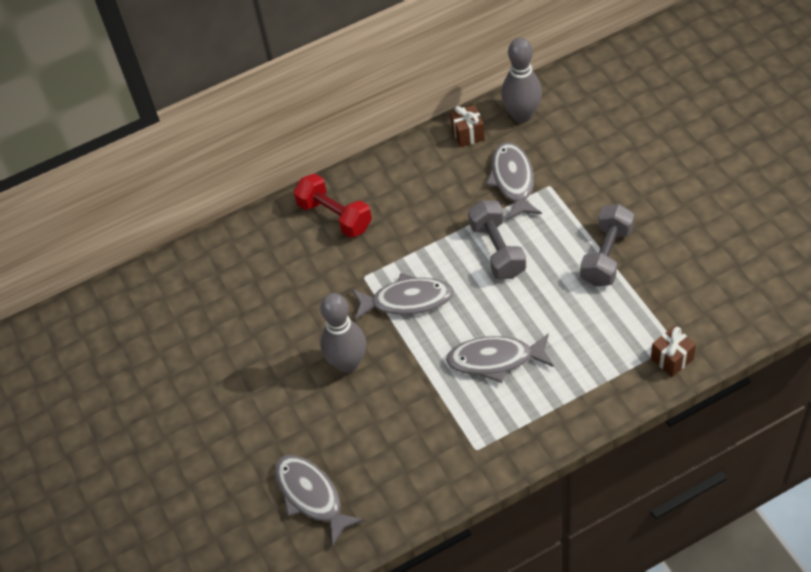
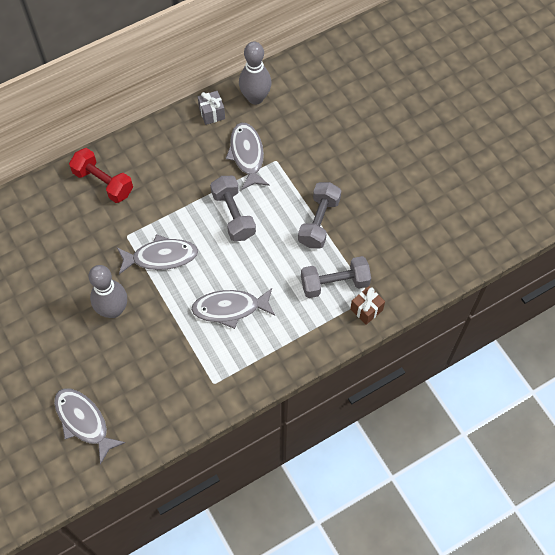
camera: 10 degrees left, 10 degrees up
(468, 134) = (212, 113): brown gift -> grey gift
(629, 328) = (334, 283): none -> grey dumbbell

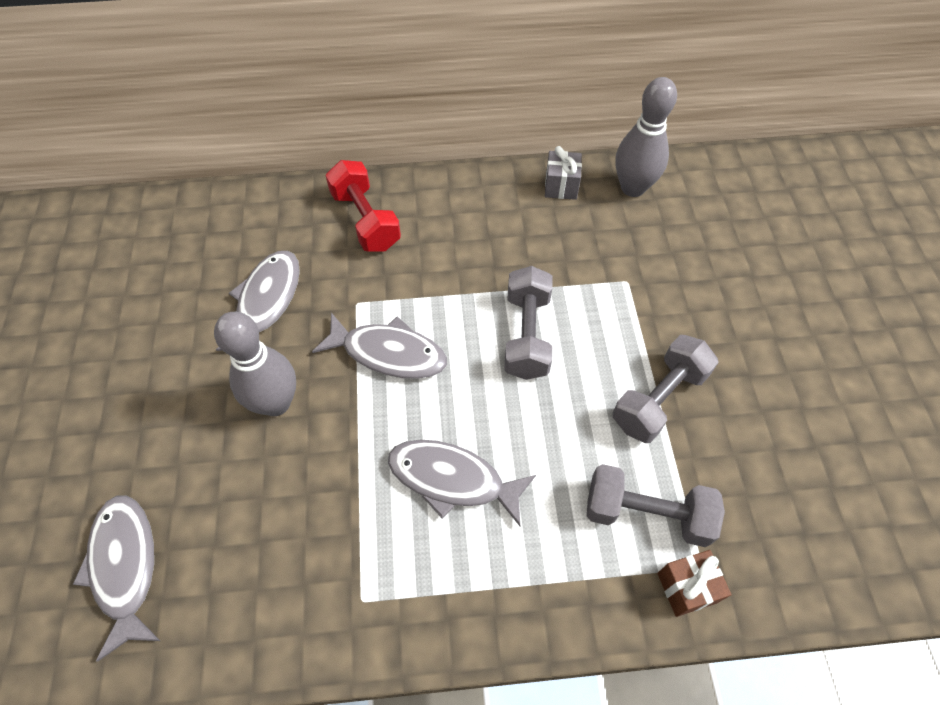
camera: 25 degrees right, 5 degrees down
(247, 155) = (586, 258): grey fish -> grey fish (267, 302)

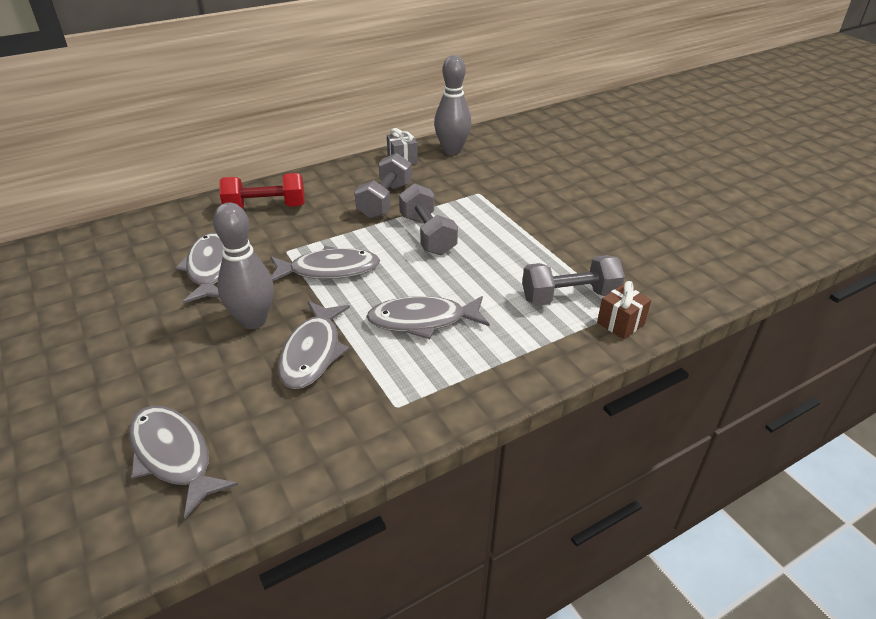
camera: 25 degrees left, 20 degrees down
(314, 478) = (312, 352): none -> grey fish
(365, 220) = (266, 207): red dumbbell -> red dumbbell turned 45 degrees counterclockwise
(659, 399) = (538, 241): grey dumbbell -> grey dumbbell (385, 200)

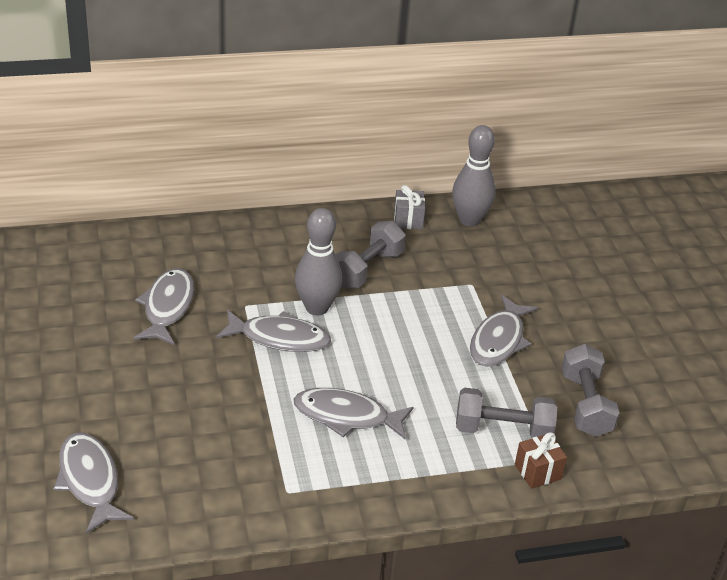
camera: 15 degrees right, 0 degrees up
(253, 321) = (190, 374): grey bowling pin -> grey bowling pin (317, 308)
(266, 207) = (242, 248): red dumbbell -> none
(312, 352) = (233, 420): grey fish -> grey fish (499, 340)
(427, 235) = (393, 322): grey dumbbell -> grey dumbbell (585, 405)

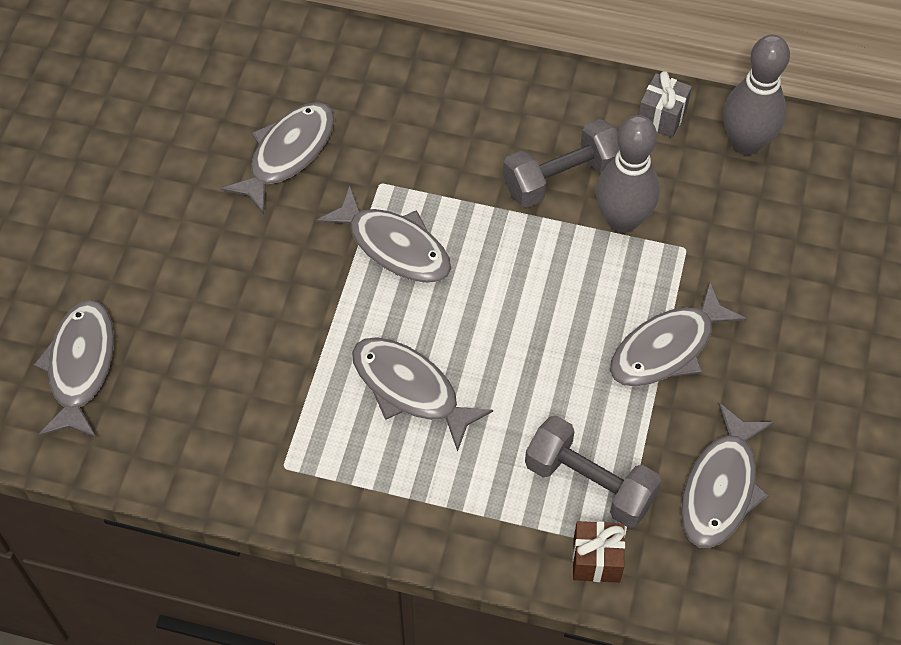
camera: 30 degrees right, 20 degrees up
(317, 308) = (464, 216): grey bowling pin -> grey bowling pin (622, 220)
(585, 405) = (721, 487): grey dumbbell -> grey fish

